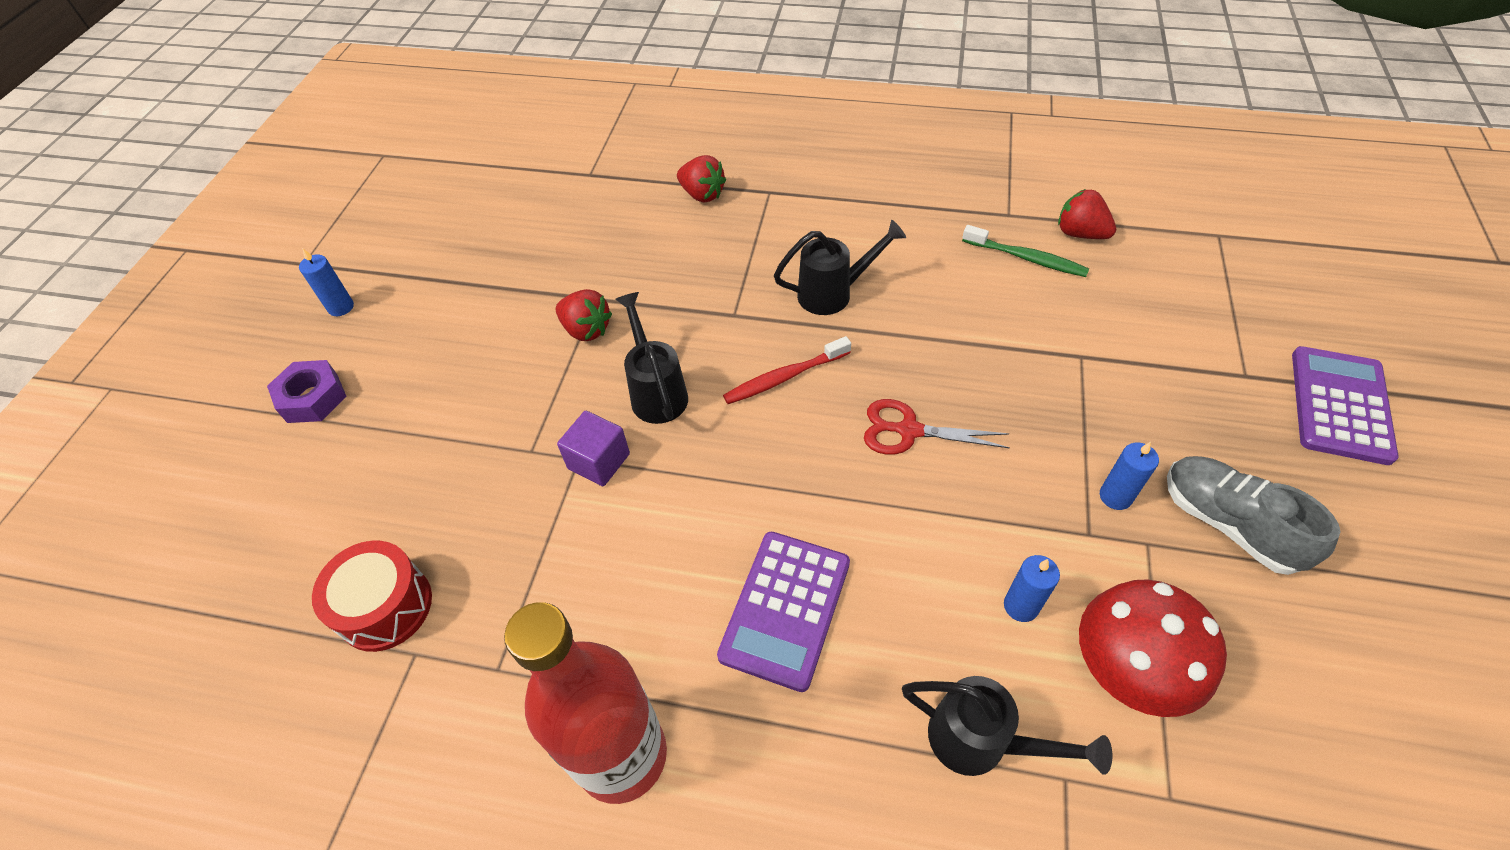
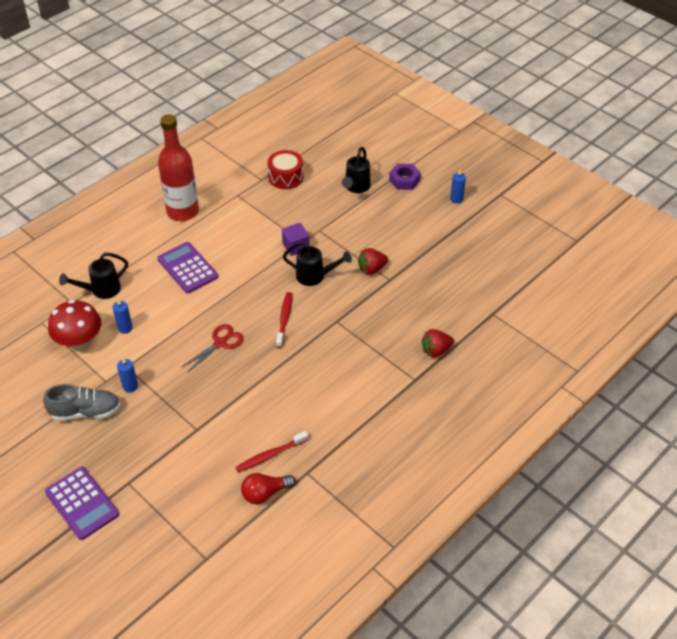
camera: 120 degrees right, 5 degrees down
(834, 293) = (317, 363): black watering can -> black watering can (356, 188)
(1026, 258) = (270, 455): green toothbrush -> red toothbrush
(1080, 233) = (265, 493): red strawberry -> red light bulb

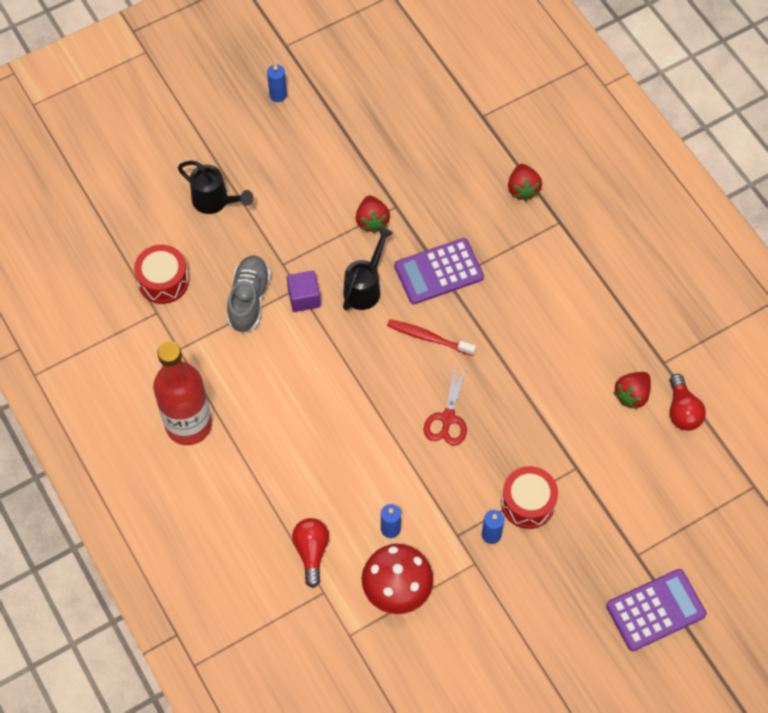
camera: 75 degrees left, 15 degrees up
(85, 412) = (519, 593): grey shoe -> grey shoe (249, 299)
(101, 290) = (311, 552): black watering can -> red light bulb
(160, 404) = (528, 503): none -> red drum
(187, 268) = (303, 436): purple calculator -> purple calculator (438, 272)
(220, 343) = (447, 418): red scissors -> red scissors turned 135 degrees counterclockwise
(270, 455) = (632, 395): red toothbrush -> red strawberry
(404, 180) = (221, 142): purple nut -> none

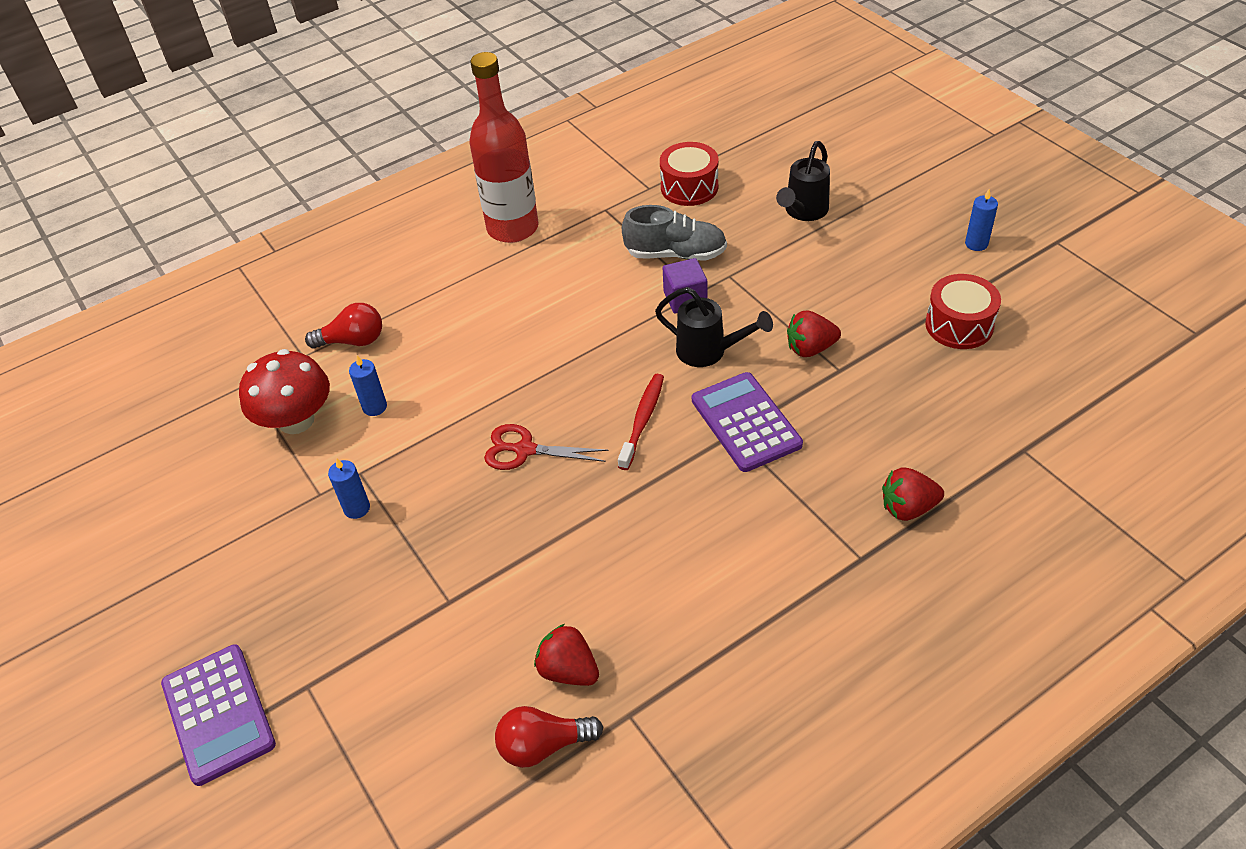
camera: 90 degrees right, 15 degrees down
(528, 503) = (398, 546): red drum -> red drum (959, 325)

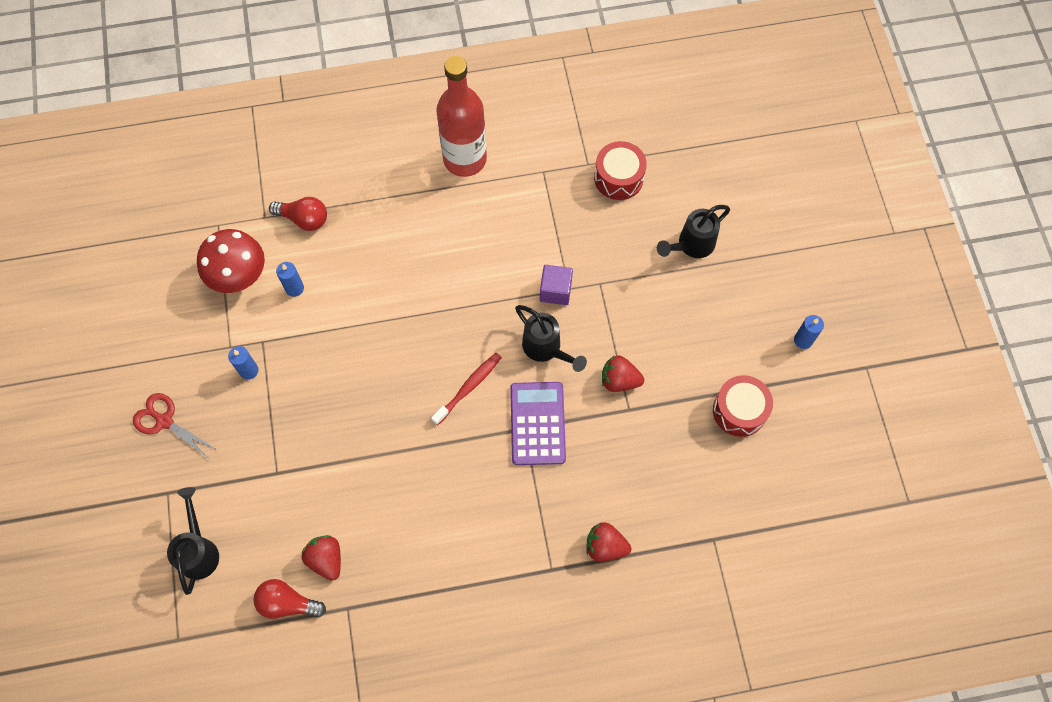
camera: 20 degrees right, 20 degrees up
(218, 714) = (109, 487): purple calculator -> none
(385, 735) = (199, 550): none -> black watering can
(525, 450) = (378, 374): red scissors -> red scissors (164, 421)
(675, 254) = (572, 243): grey shoe -> none

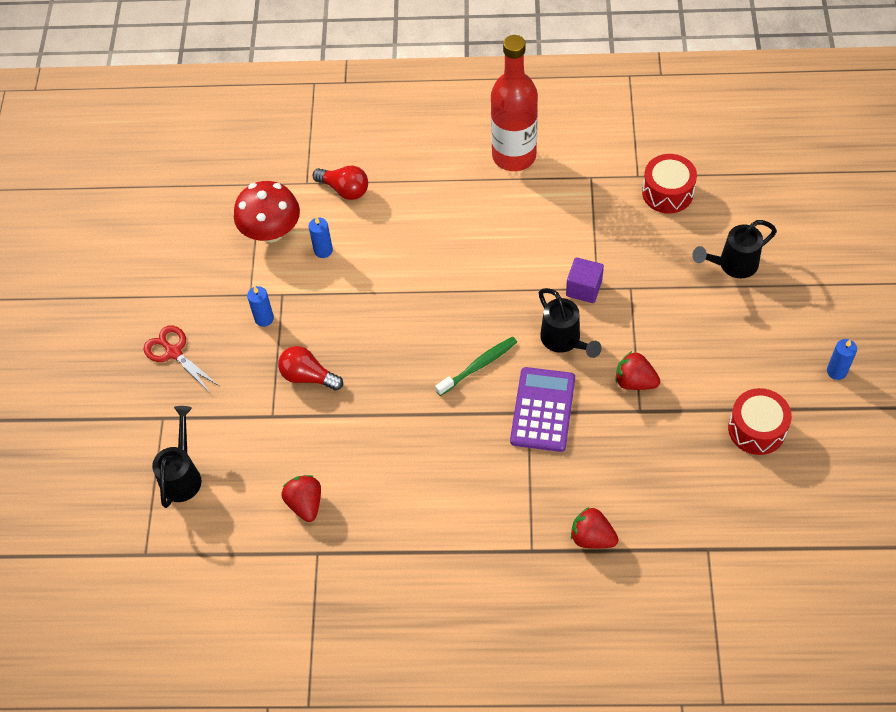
camera: 15 degrees right, 10 degrees down
(287, 603) = (259, 538): red light bulb -> red light bulb (308, 376)
(468, 387) = (478, 366): red toothbrush -> green toothbrush

